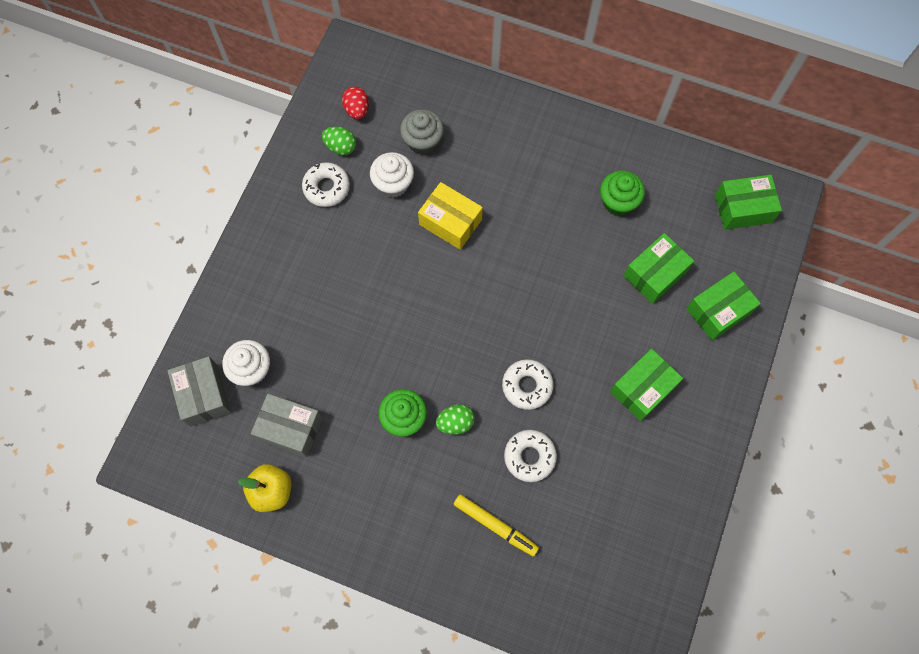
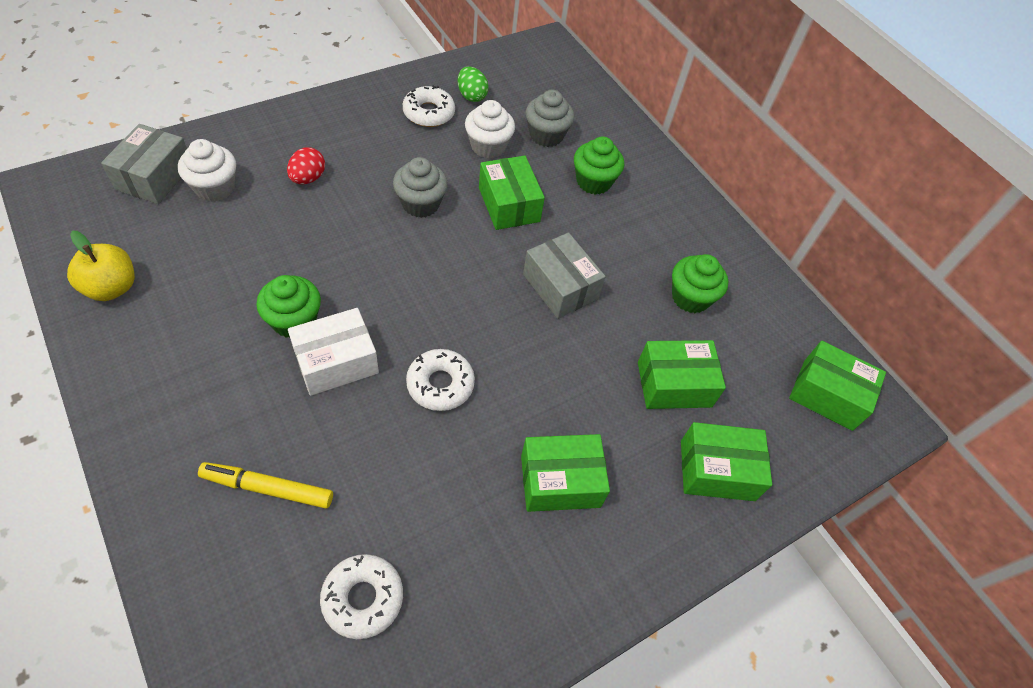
camera: 30 degrees right, 15 degrees down
(290, 428) = (188, 252): grey box -> grey box (560, 286)
(357, 110) = (513, 82): red egg -> red egg (308, 178)
(395, 269) = (420, 204): none -> grey cupcake
(450, 222) = (509, 204): yellow box -> green box
(455, 423) = (336, 362): green egg -> white box
(487, 157) = (593, 182): none -> green cupcake
(495, 526) = (268, 488): yellow marker -> yellow marker turned 120 degrees clockwise
(529, 457) = (374, 451): white donut -> white donut (363, 598)

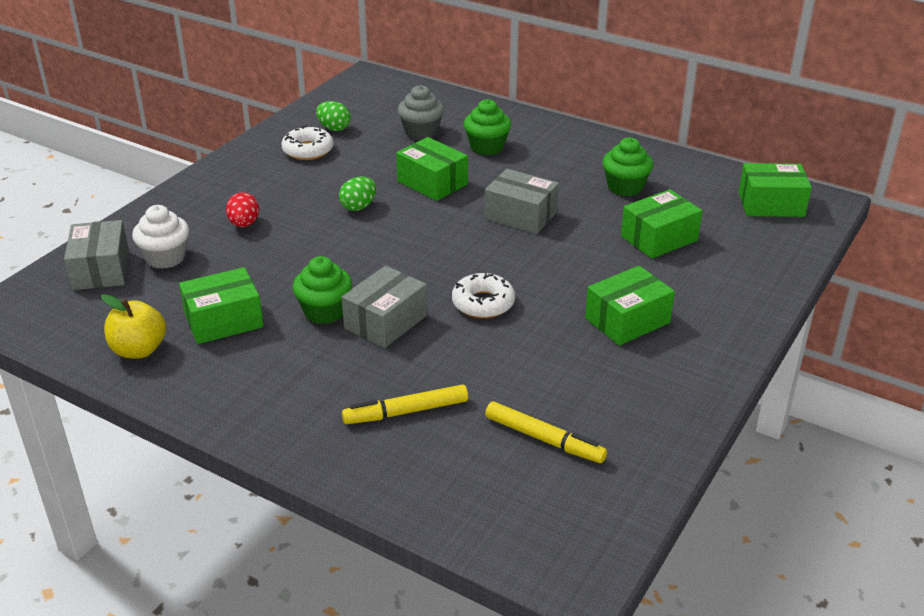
camera: 20 degrees left, 20 degrees down
(336, 362) = (385, 322): white box -> grey box
(363, 598) = (544, 439): white donut -> yellow marker
(420, 204) = (358, 207): grey cupcake -> green egg
(488, 146) = (379, 154): white cupcake -> none
(717, 470) = (732, 272): green box -> green box (224, 321)

